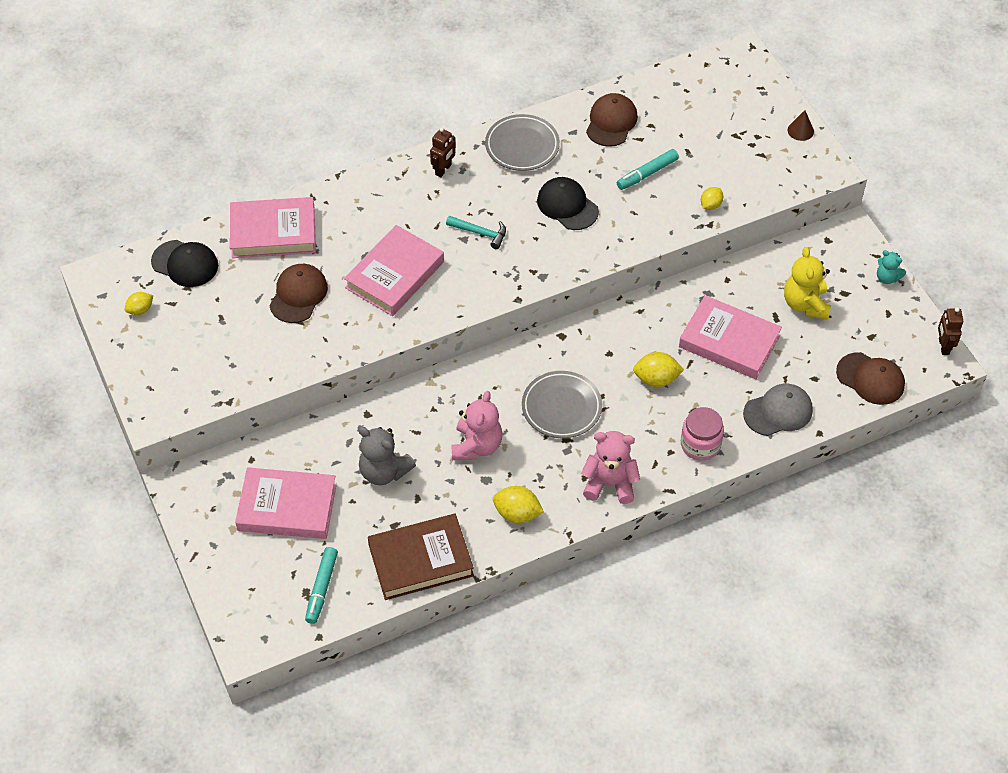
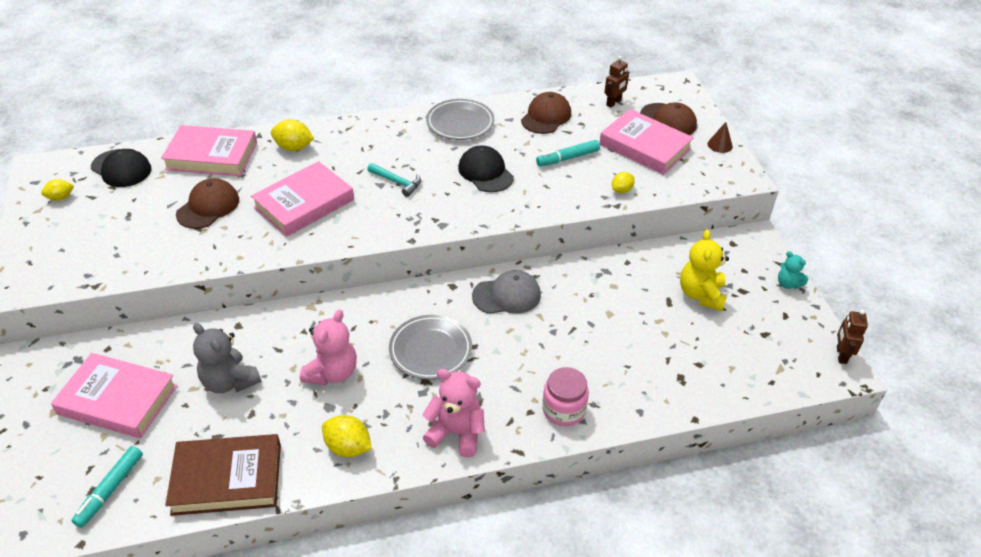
camera: 10 degrees right, 10 degrees down
(443, 170) = (383, 131): brown robot -> brown robot (614, 103)
(656, 379) = (534, 339): yellow lemon -> yellow lemon (294, 147)
(729, 341) = (617, 316): pink book -> pink book (644, 146)
(778, 412) = (654, 390): grey cap -> grey cap (507, 295)
(870, 379) = (759, 374): brown cap -> brown cap (668, 120)

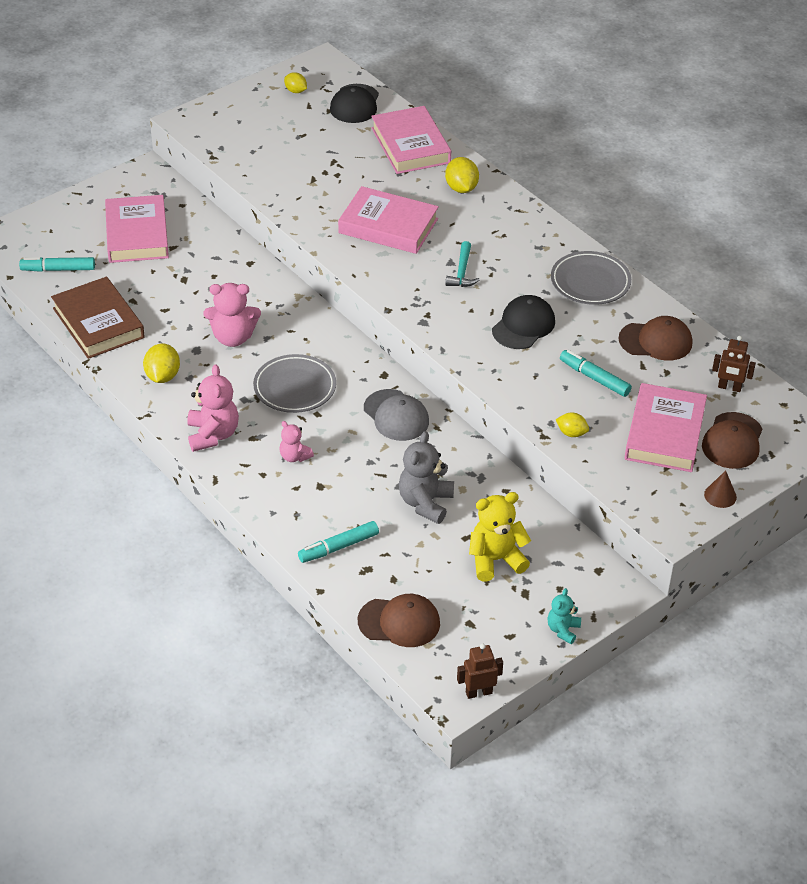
camera: 65 degrees right, 0 degrees up
(208, 207) = (343, 173): brown cap -> brown cap (399, 622)
(230, 381) = (189, 284): grey teddy bear -> grey teddy bear (425, 503)
(519, 380) = (294, 456): none -> pink teddy bear
(563, 410) = (278, 496): pink jar -> none
(647, 388) = (338, 547): none -> turquoise marker

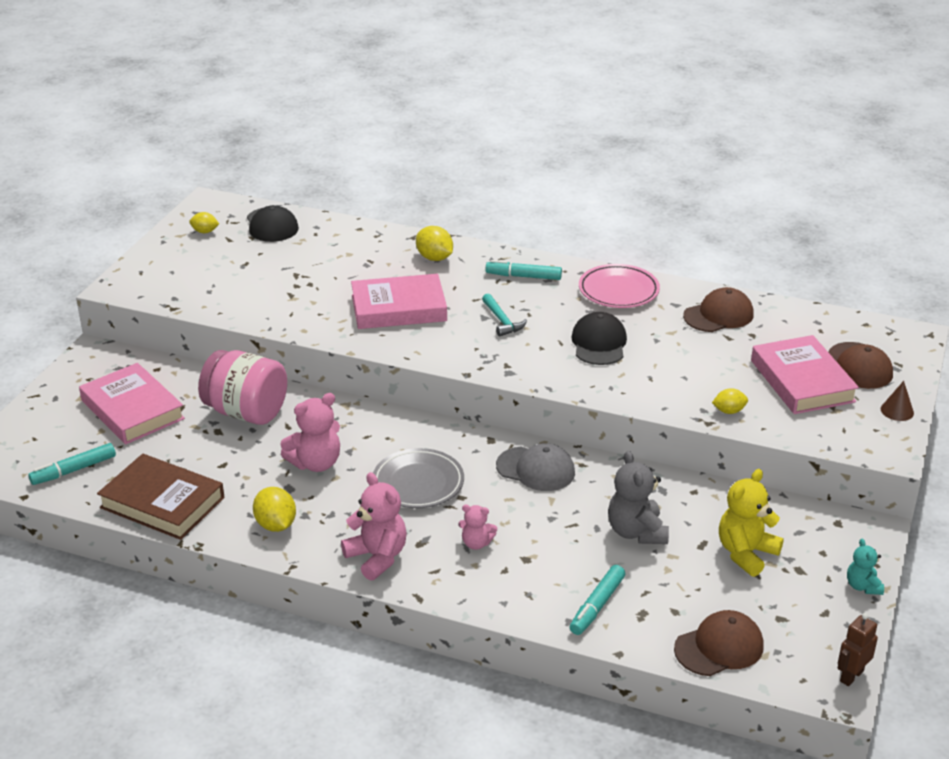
camera: 30 degrees left, 10 degrees down
(217, 271) = (246, 412): none -> pink jar
(410, 145) = (355, 240): pink book -> none
(590, 282) = (618, 291): grey plate -> pink plate
(594, 378) = (700, 361): turquoise marker -> turquoise marker (523, 276)
(729, 387) = (812, 328): brown robot -> none

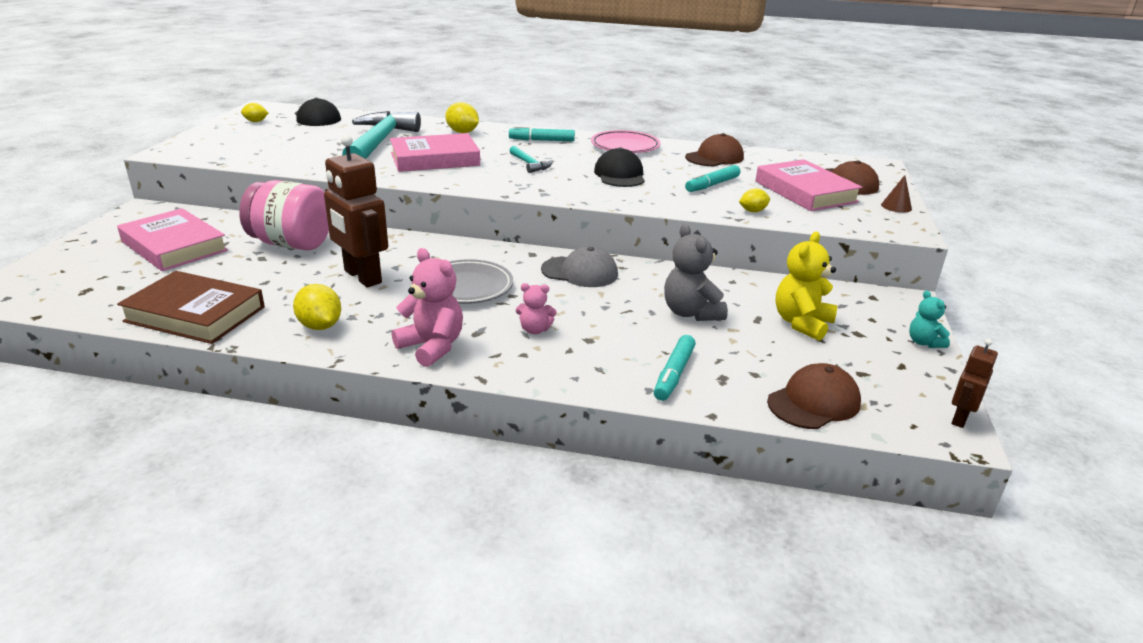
camera: 10 degrees left, 5 degrees down
(74, 470) = (100, 293): turquoise marker -> turquoise marker (712, 185)
(316, 463) = (362, 277): pink teddy bear -> brown robot
(339, 275) = (379, 142): none -> turquoise hammer

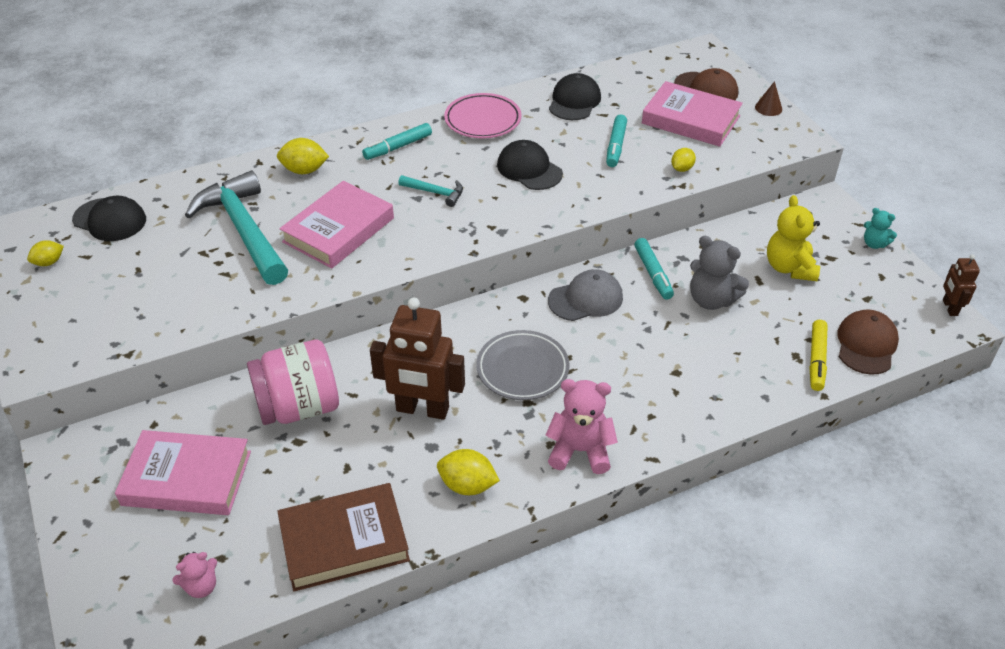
camera: 35 degrees left, 15 degrees up
(535, 330) = (629, 385): pink teddy bear -> pink teddy bear (201, 586)
(673, 374) = (765, 372): turquoise marker -> turquoise marker (653, 273)
(714, 157) = (574, 101): brown cap -> black cap
(741, 389) = (816, 360): none -> yellow marker

